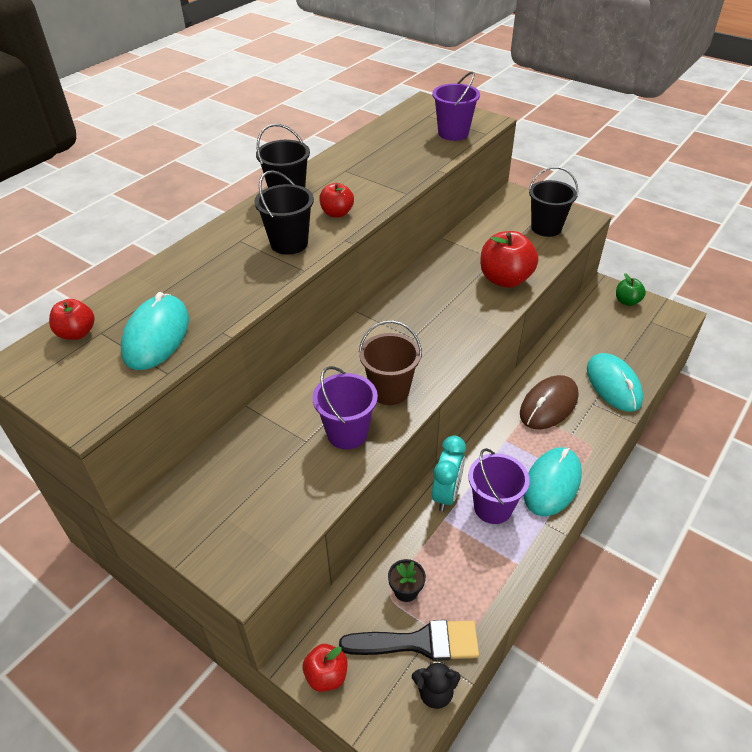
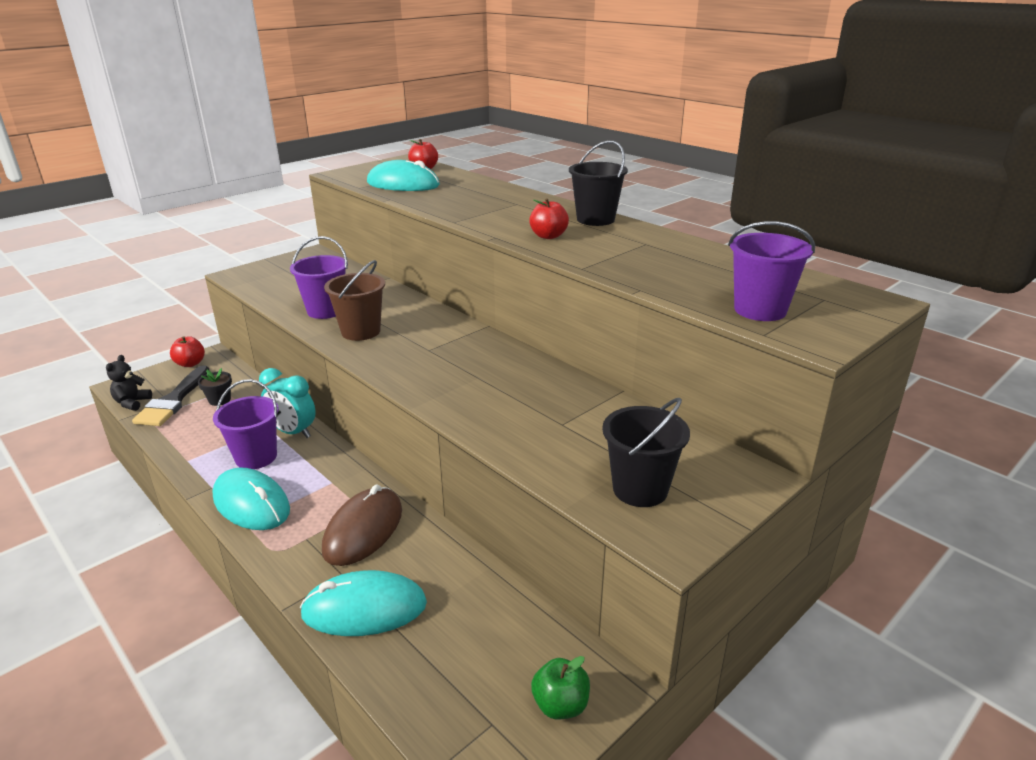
camera: 100 degrees right, 15 degrees down
(289, 243) = (502, 218): black bucket -> none
(505, 279) = (510, 423): red apple -> none
(548, 405) = (363, 530): brown mouse -> brown mouse turned 60 degrees clockwise

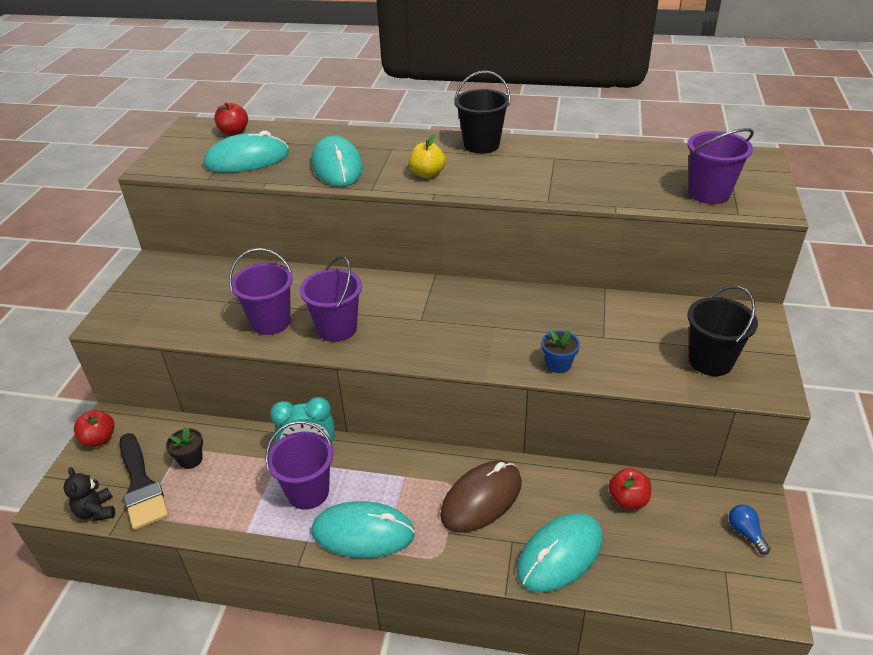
camera: 35 degrees left, 10 degrees up
(361, 331) = (337, 329): brown bucket -> purple bucket
(363, 530) = (481, 499): brown mouse -> brown mouse turned 60 degrees clockwise
(456, 203) = (337, 166): none -> turquoise mouse
(487, 425) = (558, 364): none -> blue flower pot
(514, 225) = (427, 174): none -> yellow apple
(548, 236) = (474, 177): red apple -> red apple (627, 500)
(560, 705) = (745, 533): green apple -> blue light bulb

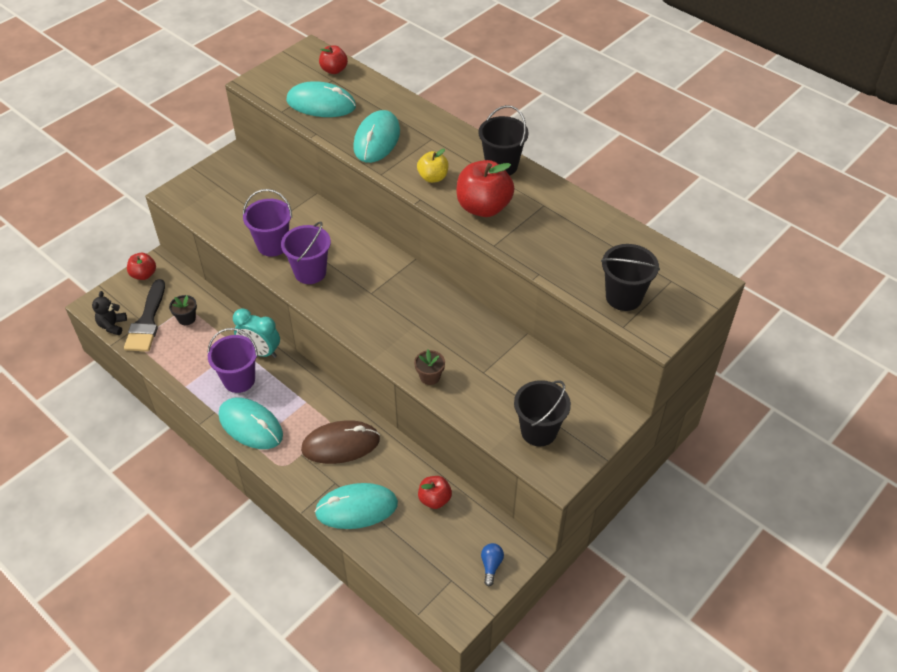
camera: 30 degrees right, 10 degrees up
(503, 178) = (483, 207): none -> red apple
(558, 364) = (430, 377): blue flower pot -> brown flower pot
(709, 193) = (623, 297): purple bucket -> black bucket

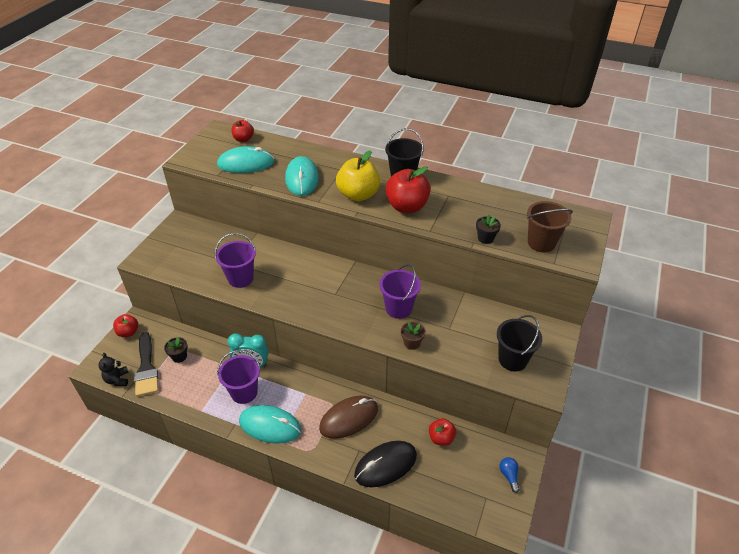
camera: 20 degrees left, 5 degrees down
(310, 272) = (280, 291): purple bucket -> purple bucket (398, 308)
(356, 508) = (385, 465): turquoise mouse -> black mouse
(433, 177) = (358, 195): yellow apple -> yellow apple, size x1.76
(557, 273) = (485, 238): none -> black flower pot
(623, 297) = (541, 243): black bucket -> brown bucket

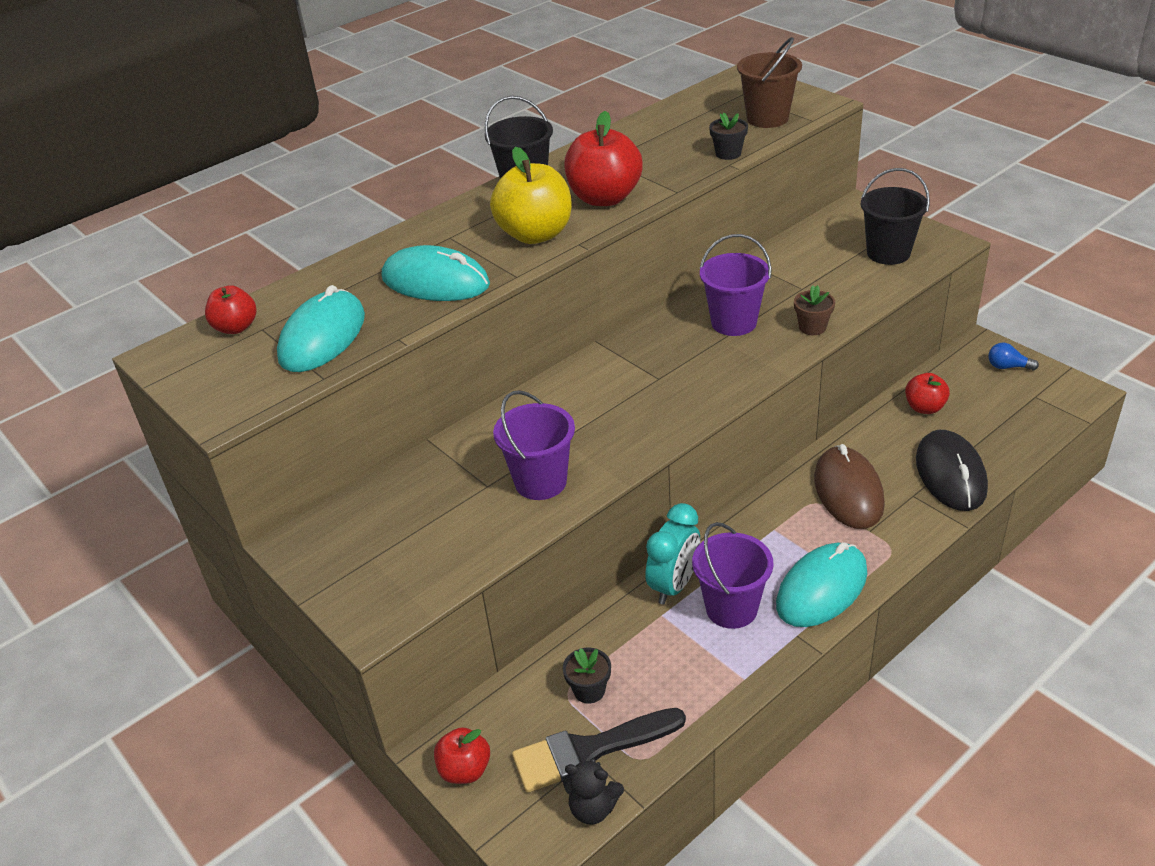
camera: 60 degrees left, 5 degrees down
(146, 368) = (589, 751): black brush -> black brush turned 150 degrees clockwise

